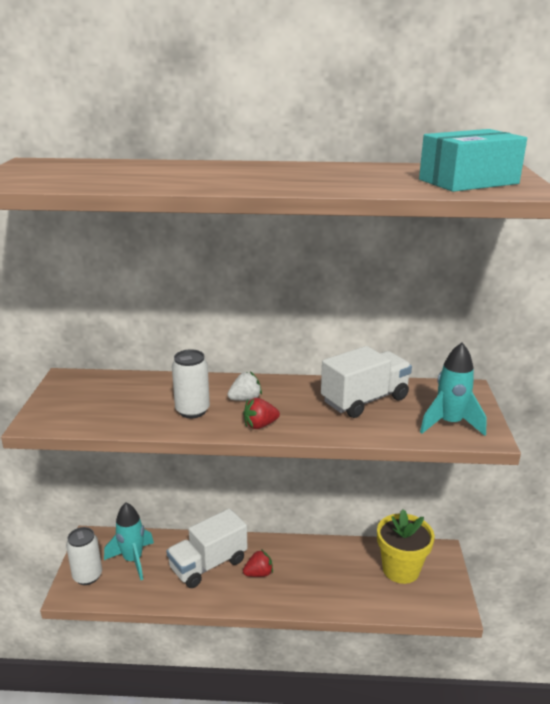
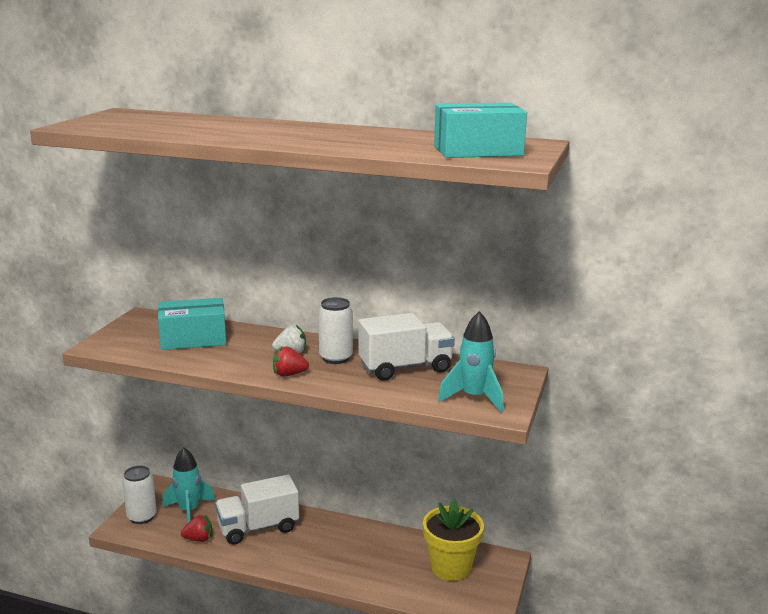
camera: 15 degrees right, 5 degrees down
(136, 398) = (193, 339): none -> turquoise box
(192, 411) = (236, 355): white can -> white can (336, 358)
(259, 573) = (303, 544): red strawberry -> red strawberry (199, 539)

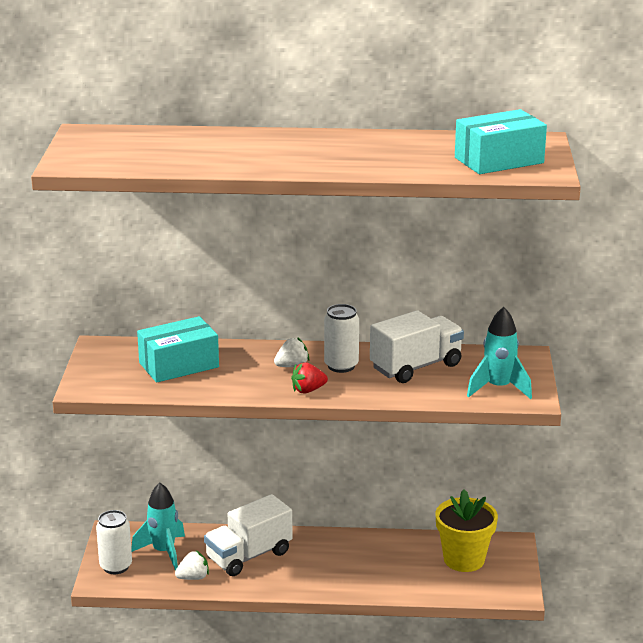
camera: 15 degrees left, 5 degrees up
(199, 539) = (193, 577): red strawberry -> white strawberry

